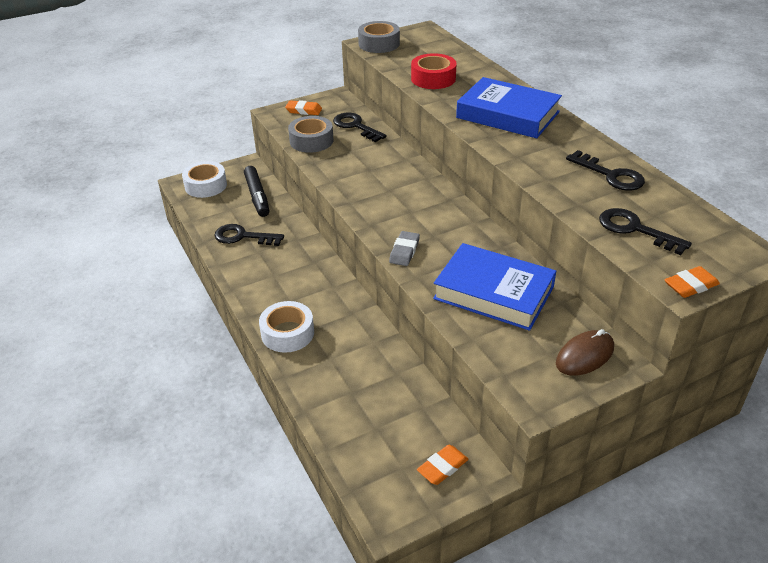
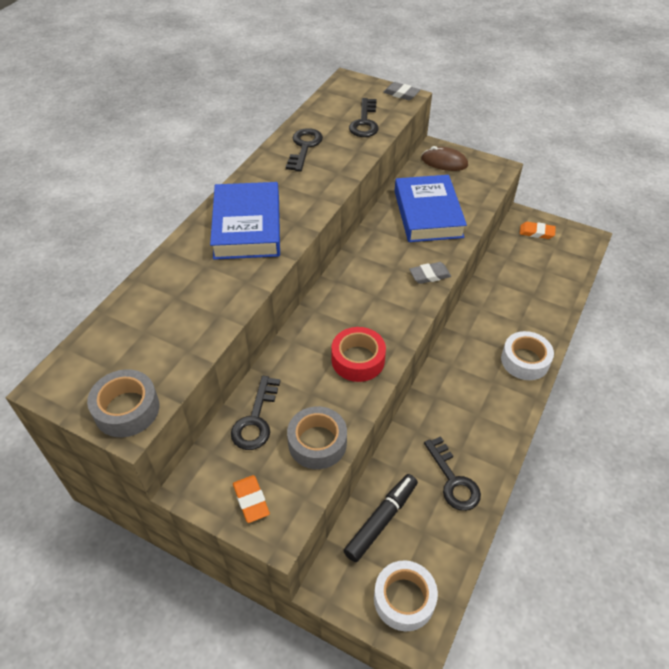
camera: 125 degrees left, 10 degrees up
(433, 78) = (202, 309): red tape -> red tape (358, 360)
(691, 285) = (401, 94): orange eraser -> grey eraser

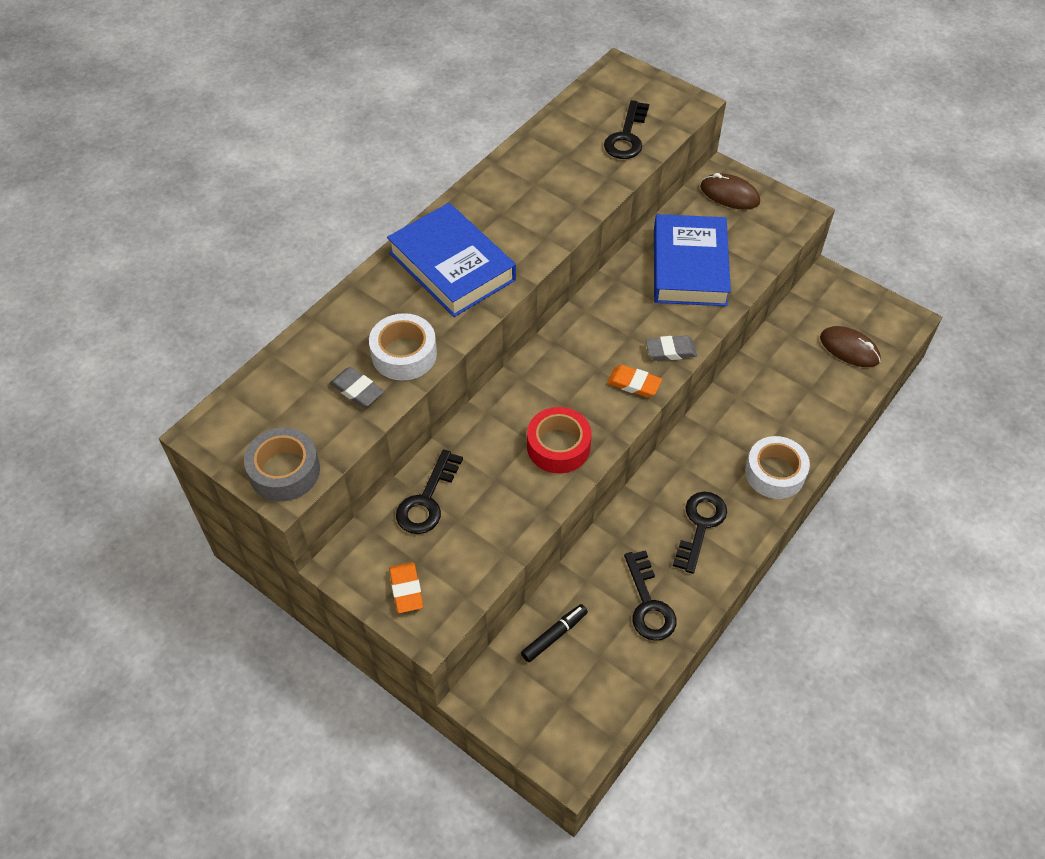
camera: 10 degrees right, 5 degrees up
(247, 226) = (452, 266): blue book -> blue book turned 45 degrees counterclockwise
(304, 147) = (542, 164): black key -> black key (700, 525)
(317, 443) = (491, 537): grey tape -> none
(381, 520) = (554, 635): black marker -> black marker, size x0.66
(401, 94) = (684, 98): grey eraser -> grey eraser (357, 390)
(404, 599) = (561, 724): white tape -> white tape (404, 354)
(536, 232) = (839, 303): orange eraser -> orange eraser (634, 383)
(553, 263) = (849, 349): none -> brown mouse

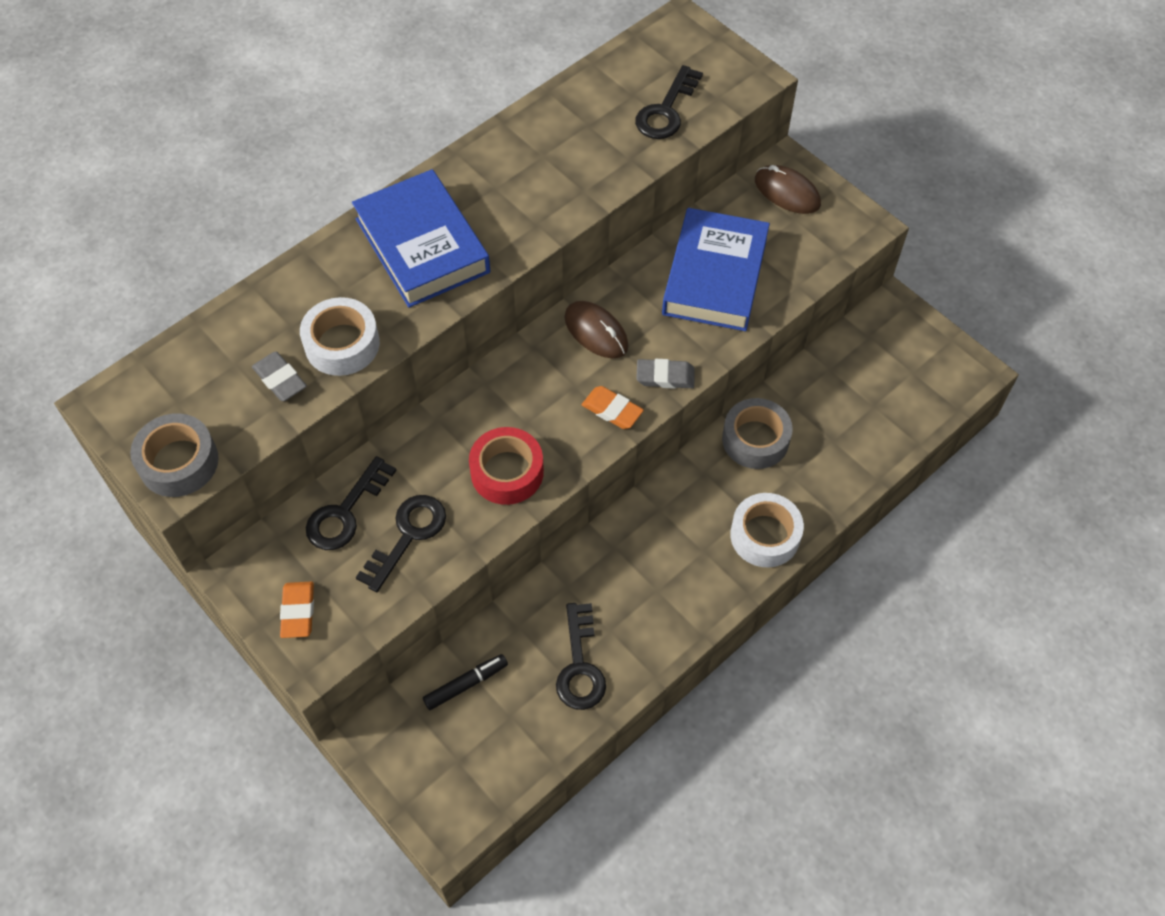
camera: 10 degrees right, 5 degrees up
(700, 525) = (662, 584): black key -> black key (408, 535)
(745, 397) = (755, 439): none -> grey tape
(849, 349) = (894, 398): brown mouse -> brown mouse (596, 332)

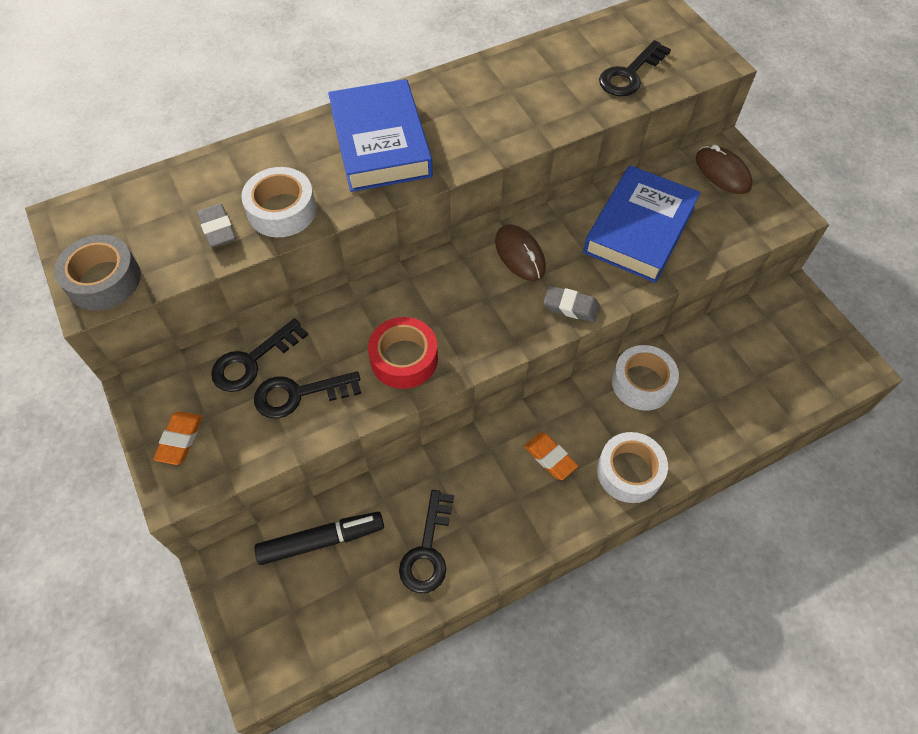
camera: 15 degrees right, 0 degrees up
(408, 535) = (298, 394): black key -> black key turned 150 degrees counterclockwise
(466, 684) = (321, 540): black marker -> black marker, size x1.51
(612, 410) = (514, 325): orange eraser -> orange eraser (550, 457)
(755, 439) = (642, 383): grey tape -> white tape

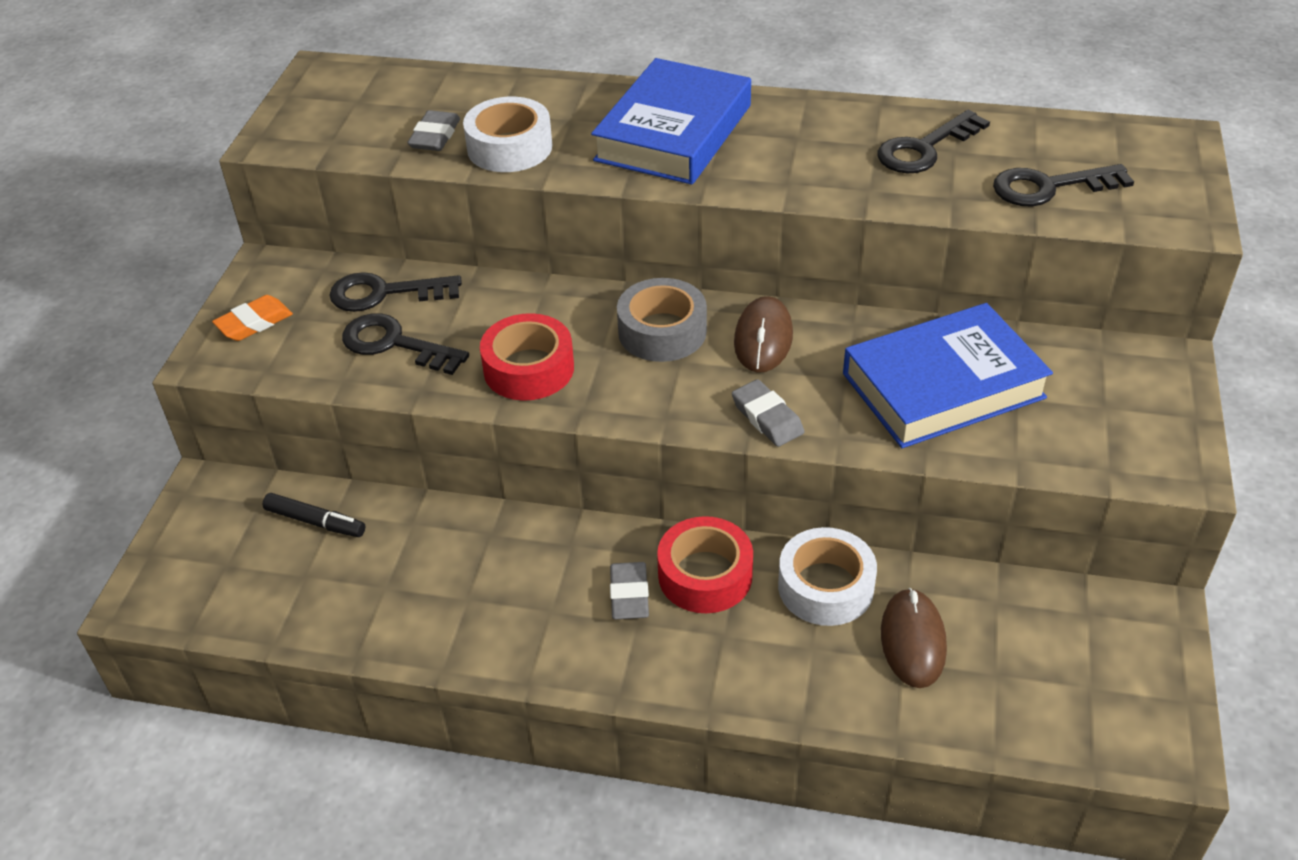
camera: 40 degrees right, 15 degrees down
(103, 280) = (296, 132): grey tape -> grey tape (662, 331)
(321, 540) = (315, 522): black marker -> black marker, size x0.66
(427, 550) = (404, 597): black key -> black key (924, 149)
(550, 457) = (629, 594): orange eraser -> grey eraser
(577, 418) = (705, 575): none -> red tape
(629, 472) = (708, 667): white tape -> none
(722, 173) = (1132, 381): brown mouse -> brown mouse (912, 641)

